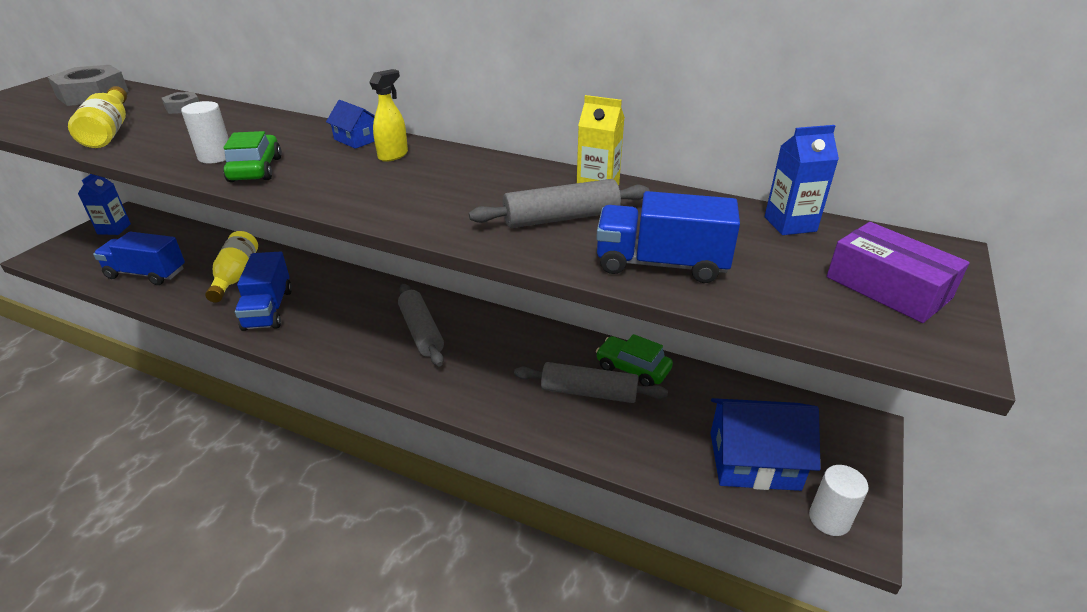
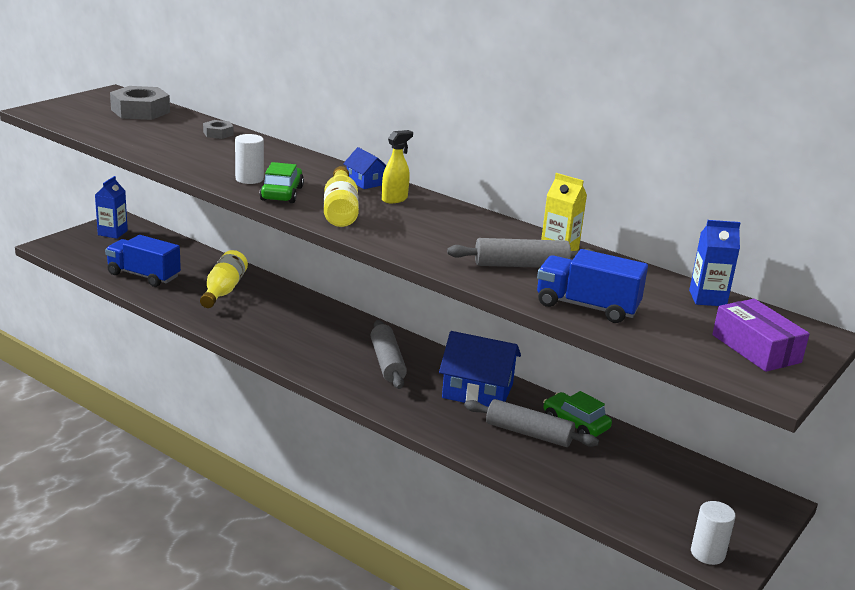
camera: 10 degrees right, 10 degrees down
(109, 131) = (161, 145): yellow bottle -> yellow bottle (340, 210)
(268, 309) = (251, 322): blue truck -> none
(754, 460) = (659, 505): blue house -> blue house (477, 391)

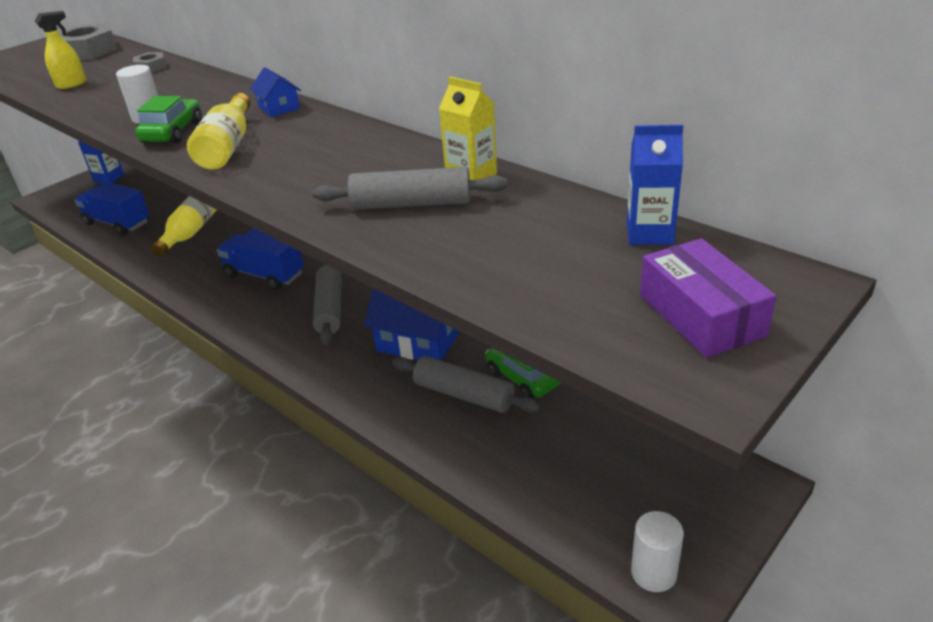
camera: 10 degrees right, 10 degrees up
(394, 199) = (300, 126): yellow spray bottle -> yellow spray bottle (72, 84)
(587, 307) = (474, 261): blue truck -> blue truck (264, 275)

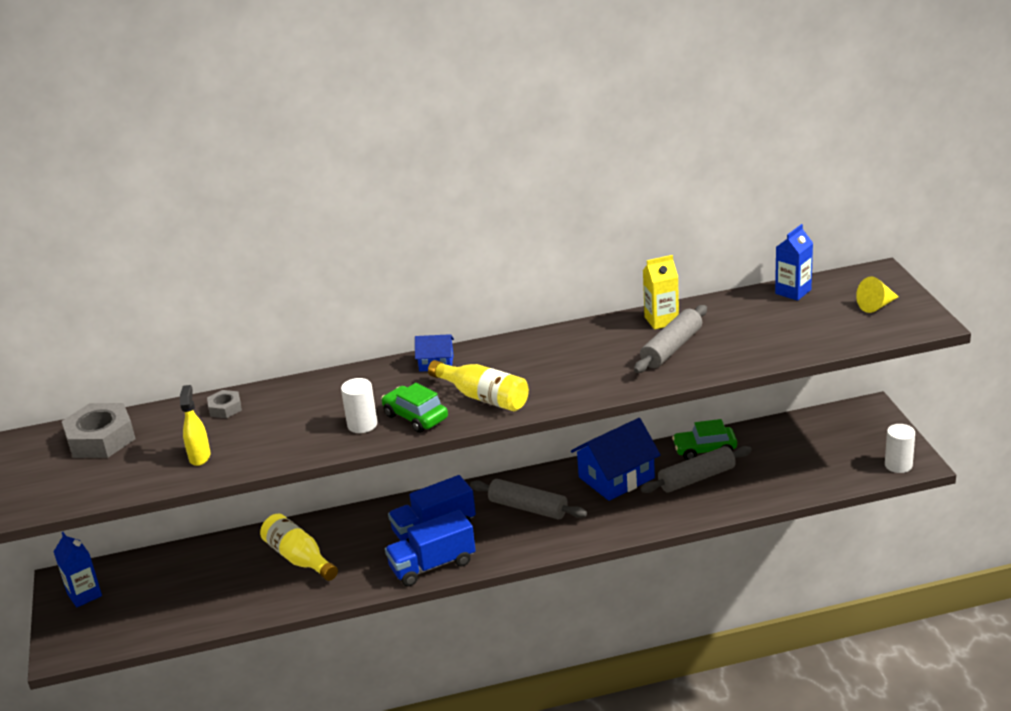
camera: 55 degrees left, 5 degrees down
(117, 223) = (209, 602): blue truck -> blue truck (432, 565)
(700, 315) = (876, 306): purple box -> yellow cone

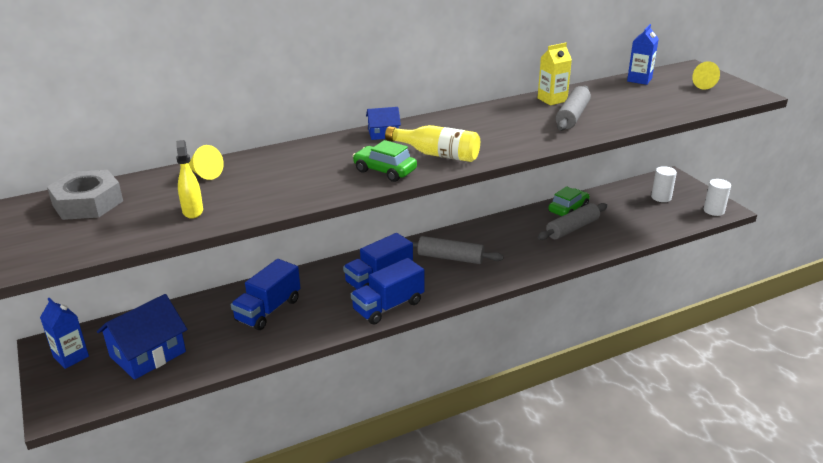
camera: 15 degrees left, 0 degrees up
(225, 408) = (204, 174): grey nut -> yellow cone
(299, 558) = (268, 310): yellow bottle -> blue truck
(362, 425) = (339, 179): white cylinder -> white cylinder (661, 197)
(616, 477) = (510, 232): blue house -> blue house (147, 354)
(705, 449) = (568, 209): green car -> green car turned 150 degrees clockwise

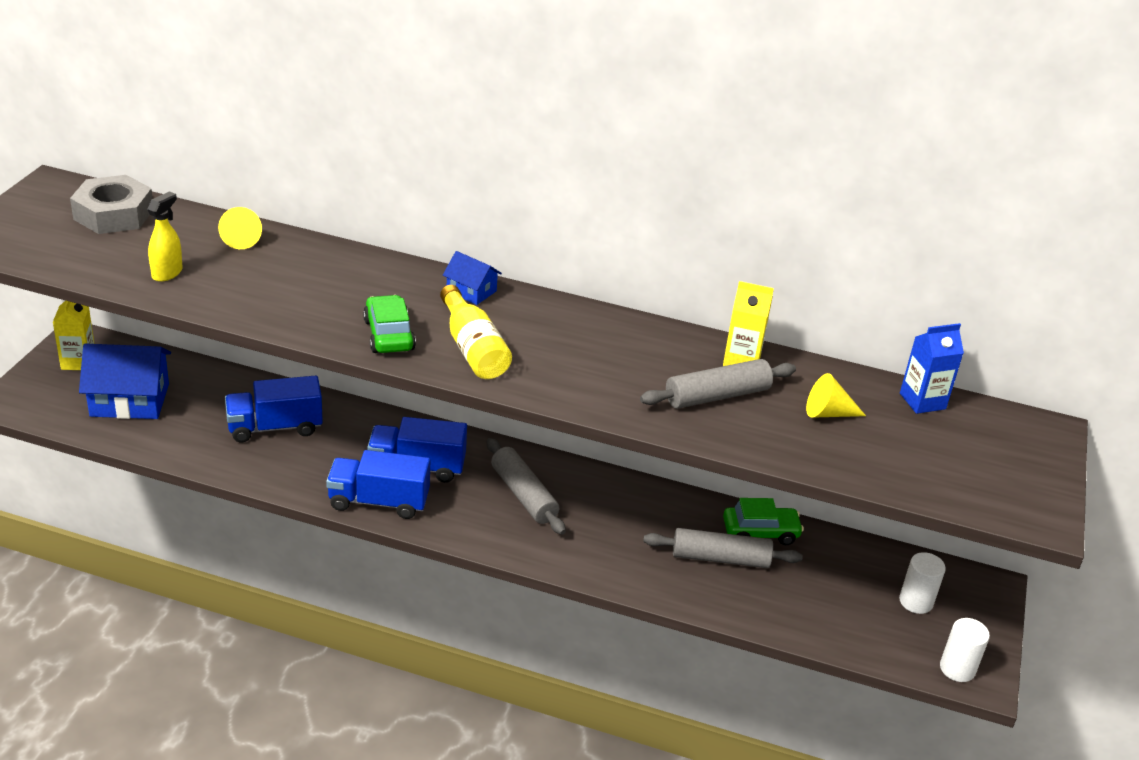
camera: 40 degrees right, 5 degrees up
(71, 357) = (78, 362): blue carton -> yellow carton
(707, 85) = (1002, 466): yellow cone -> yellow cone (828, 413)

